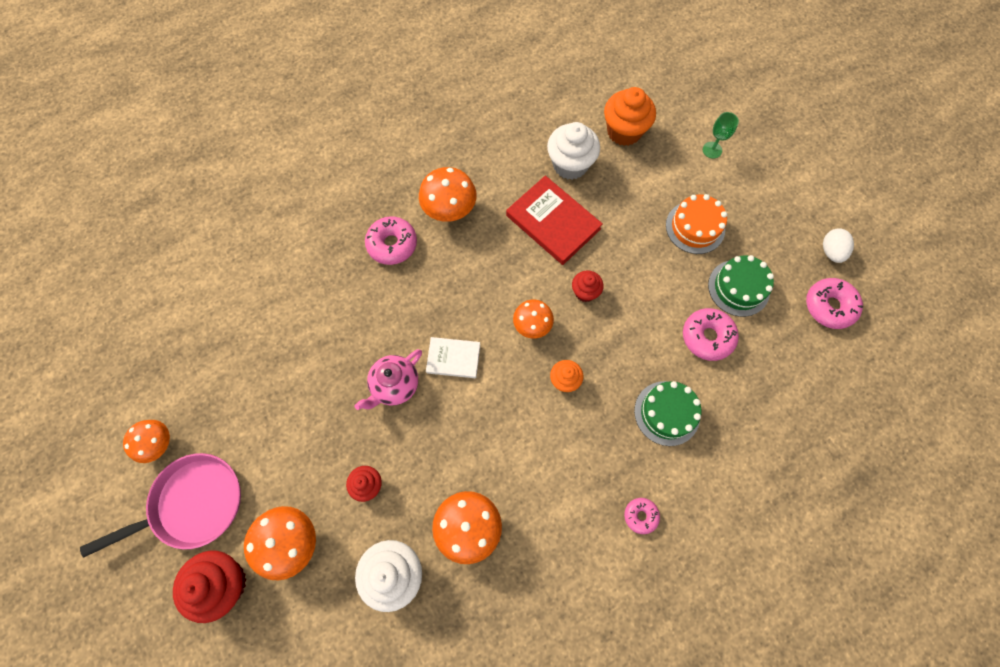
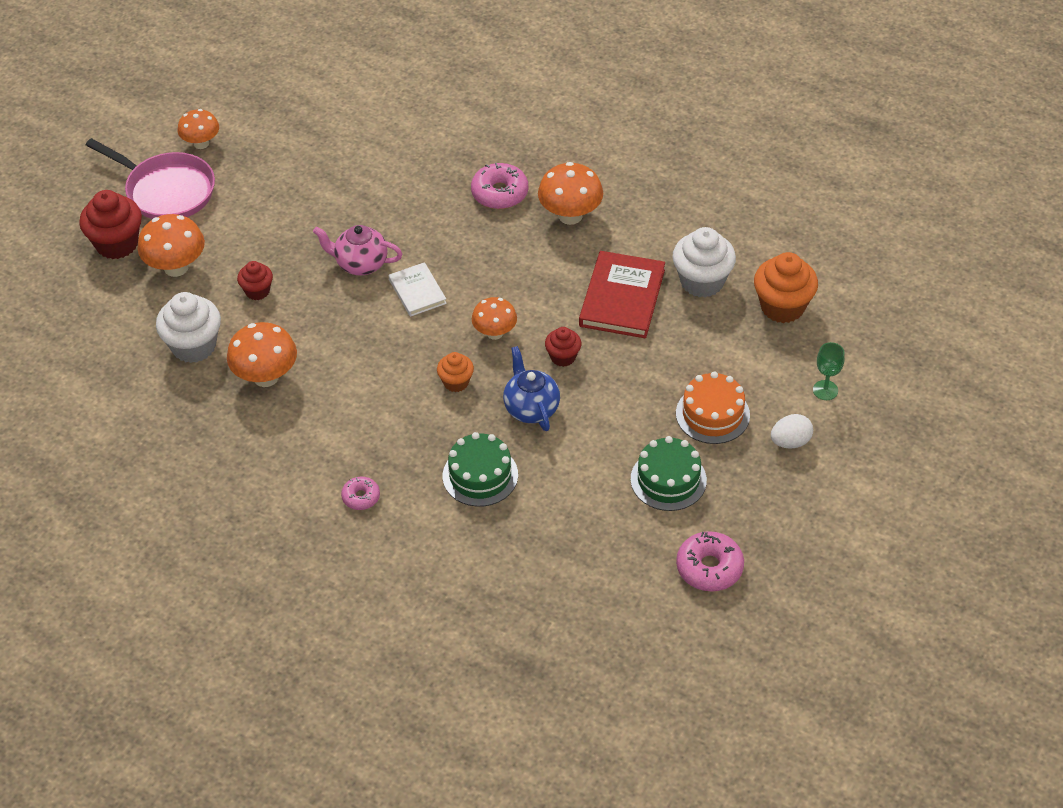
camera: 60 degrees right, 20 degrees down
(622, 341) = (531, 408): none -> blue teapot
(707, 337) = (589, 475): pink donut -> none
(831, 251) = (782, 545): white egg -> white egg (790, 442)

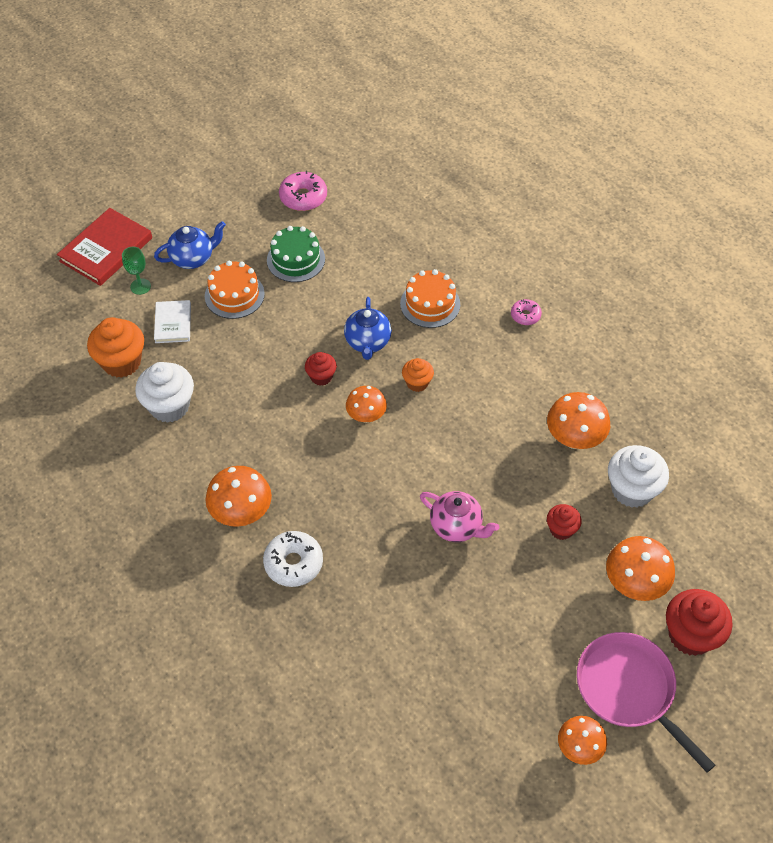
camera: 160 degrees left, 5 degrees up
(417, 291) = (416, 479): white book -> white book (173, 323)
(480, 475) = (430, 304): green cake -> orange cake
(499, 193) = (293, 563): pink donut -> white donut
(622, 298) = (244, 413): red book -> red book (106, 249)
(790, 442) = (193, 258): white egg -> blue teapot

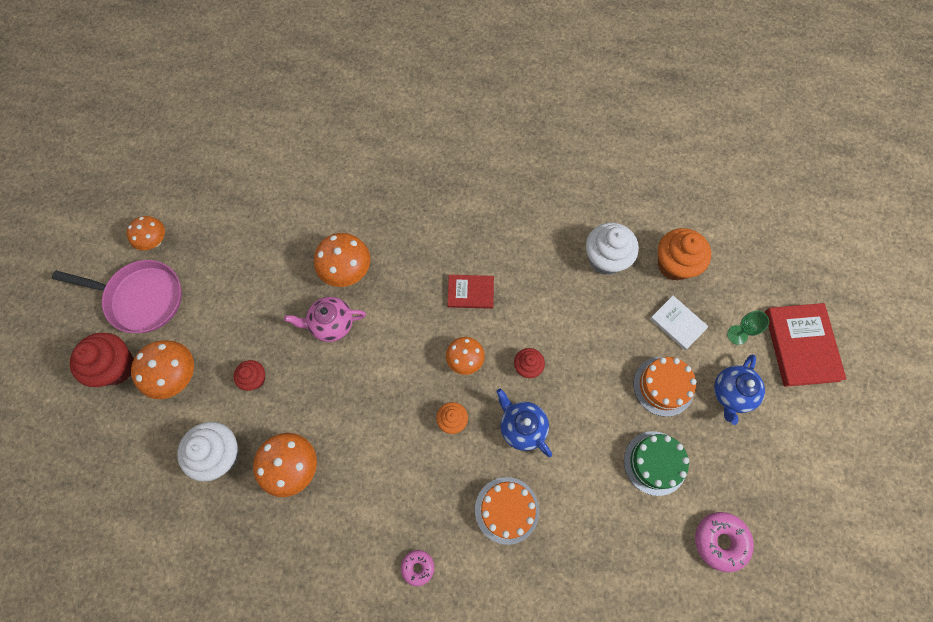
camera: 140 degrees right, 15 degrees up
(241, 513) = (481, 225): orange mushroom -> orange mushroom (347, 271)
(293, 563) = (418, 220): white donut -> none
(309, 463) = (470, 292): none -> red book

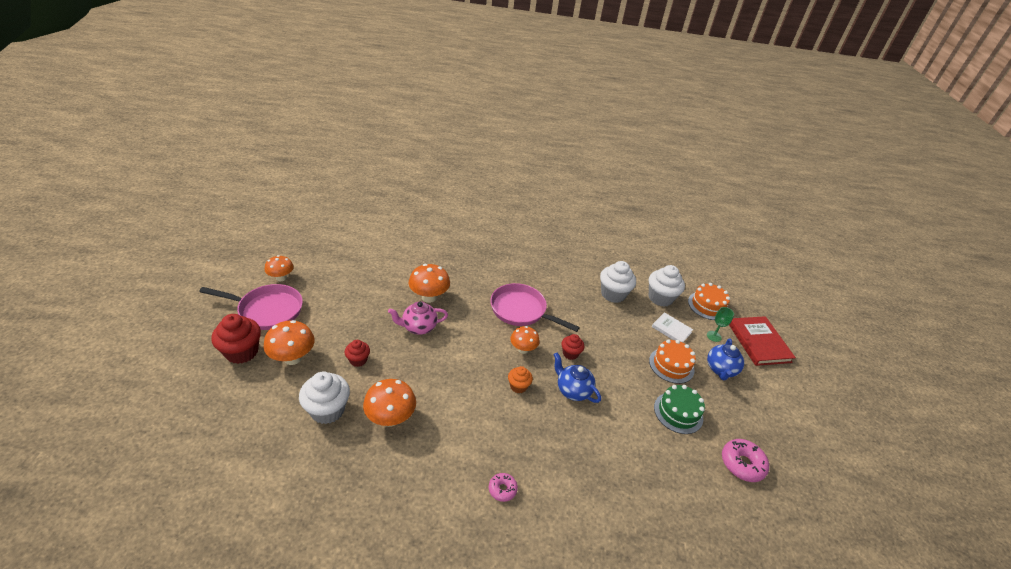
camera: 10 degrees left, 30 degrees down
(470, 292) = (521, 310): red book -> pink pan
(506, 510) = (570, 446): orange cake -> orange cake (707, 305)
(674, 264) = (660, 298): orange cupcake -> white cupcake

